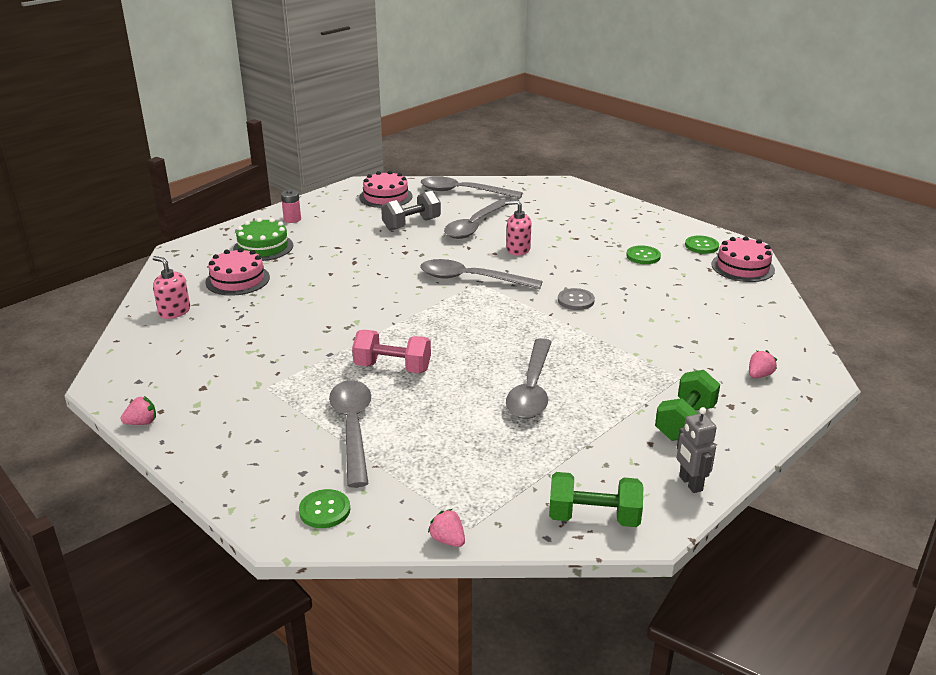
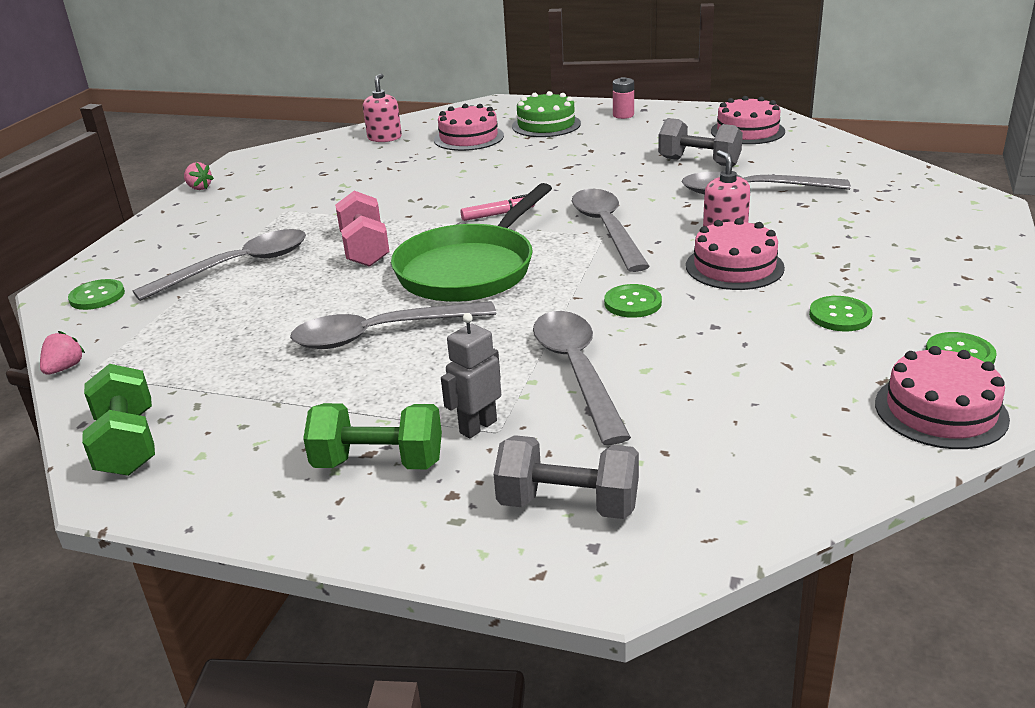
camera: 65 degrees right, 0 degrees up
(400, 306) = (498, 214): none -> pink marker
(463, 192) = (835, 159): grey spoon -> grey spoon (577, 371)
(473, 336) = (470, 269): none -> green pan
(563, 261) = (734, 266): none -> pink cake
(576, 300) = (632, 303): grey button -> green button
(690, 483) = (227, 501): grey robot -> grey robot (478, 426)
(759, 375) = (568, 504): pink strawberry -> grey dumbbell

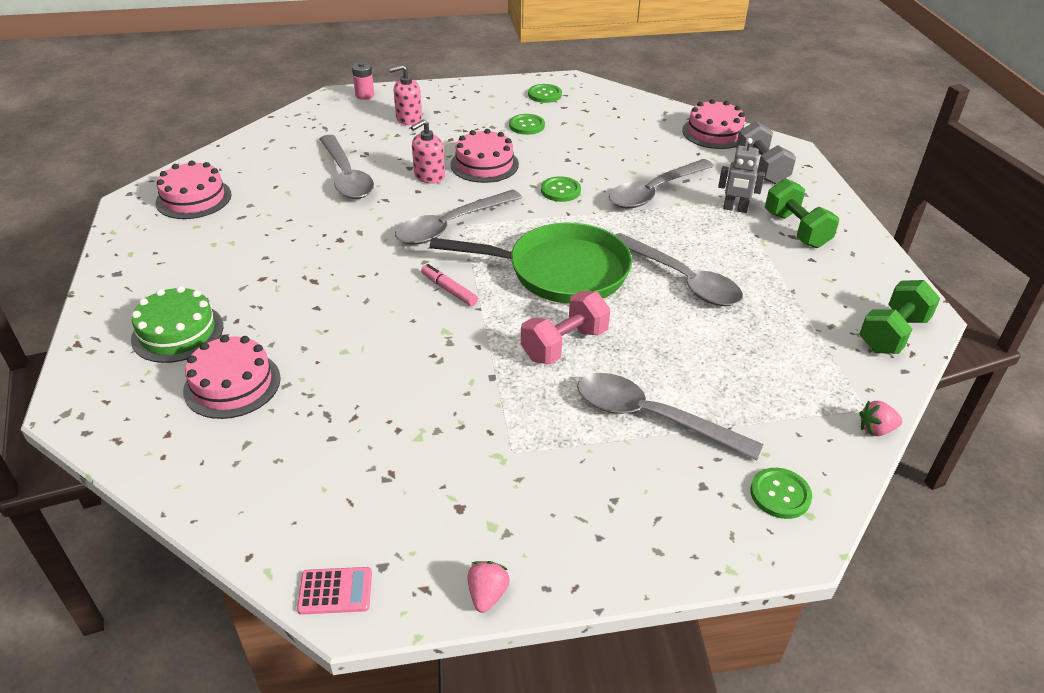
camera: 120 degrees left, 10 degrees up
(264, 154) = (335, 591): none -> pink calculator
(384, 138) = (241, 471): pink soap dispenser -> pink soap dispenser (408, 119)
(623, 115) = (140, 283): pink battery -> pink battery (365, 95)
(699, 162) = (285, 210): grey dumbbell -> none
(940, 411) = (600, 96): pink cake -> pink cake (714, 133)

